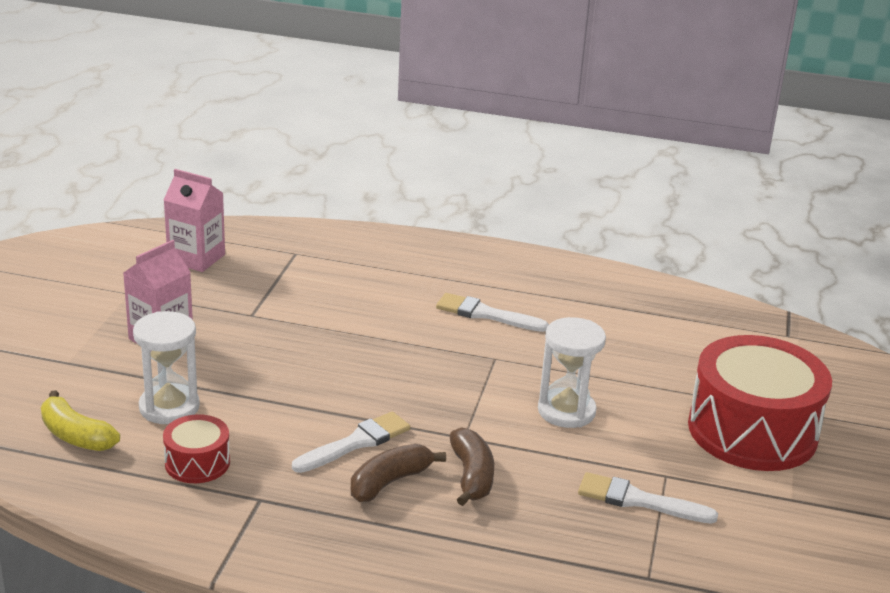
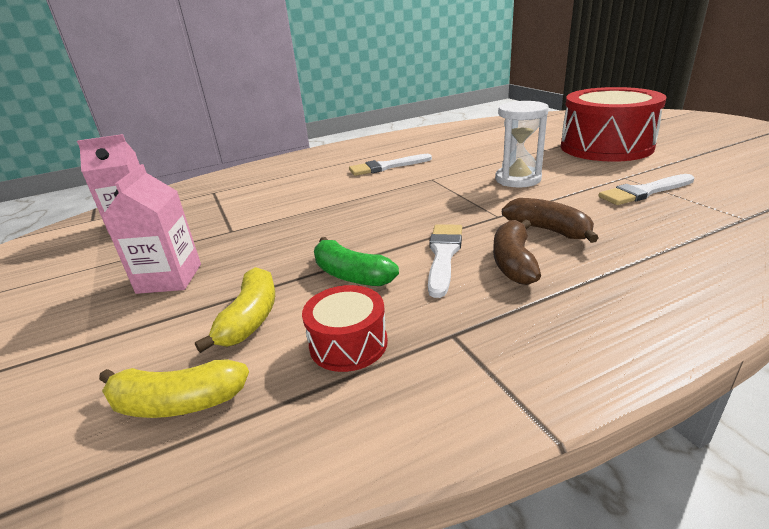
camera: 35 degrees left, 0 degrees up
(169, 407) = (251, 318): white hourglass -> yellow banana
(271, 416) = (351, 275): none -> green banana

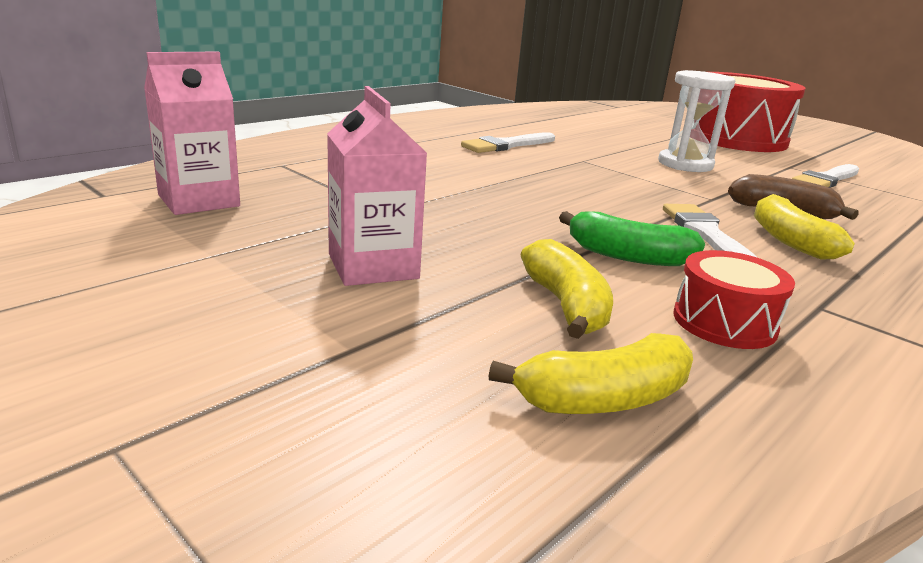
camera: 25 degrees left, 5 degrees down
(513, 262) = (789, 241): brown banana -> yellow banana

